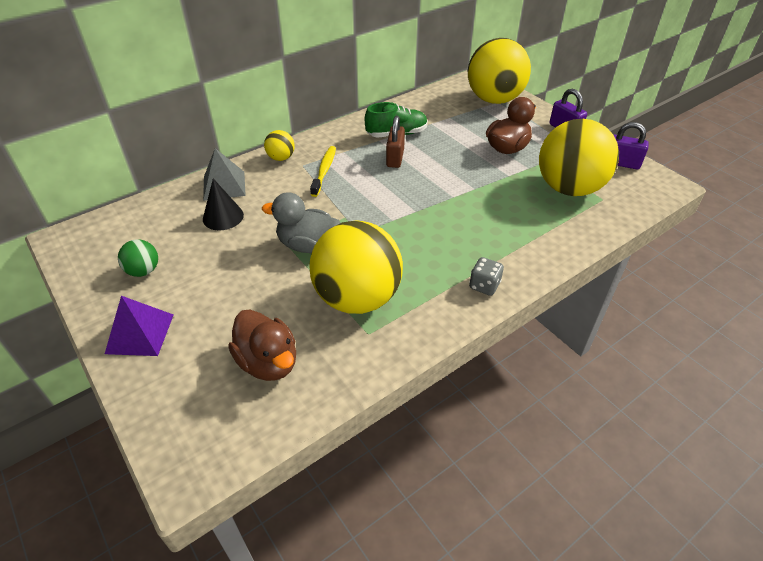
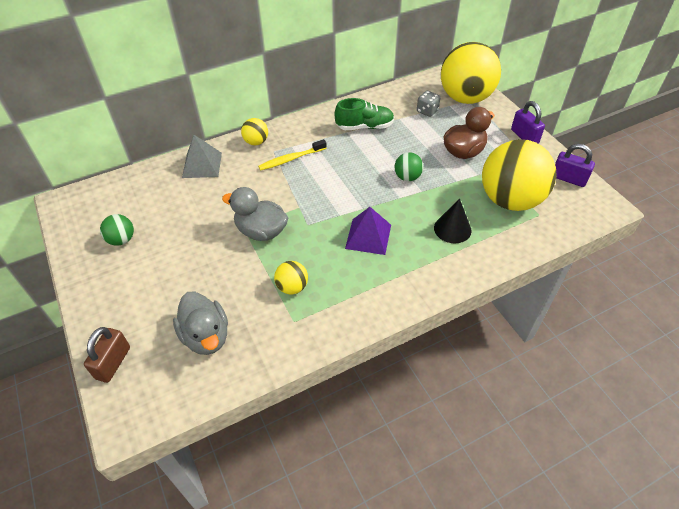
camera: 10 degrees right, 5 degrees up
(140, 333) = (109, 296): purple pyramid -> purple pyramid (368, 236)
(223, 217) = (195, 195): black cone -> black cone (452, 229)
(268, 362) = (206, 336): brown duck -> grey duck
(324, 171) = (291, 159): yellow toothbrush -> yellow toothbrush turned 135 degrees counterclockwise
(357, 298) = (292, 287): yellow ball -> yellow ball, size x0.43
(395, 158) = (357, 152): brown padlock -> brown padlock (113, 363)
(455, 177) = (407, 177): none -> green ball
(484, 285) = (405, 289): grey dice -> grey dice (427, 111)

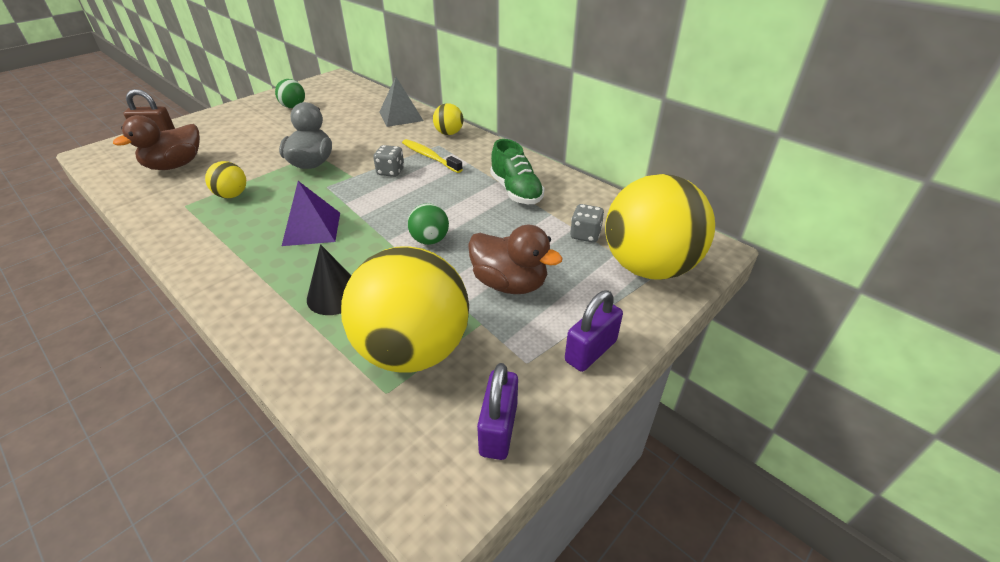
camera: 70 degrees right, 10 degrees down
(206, 336) = (175, 165): grey duck -> brown duck
(303, 184) = (390, 172): none -> grey dice

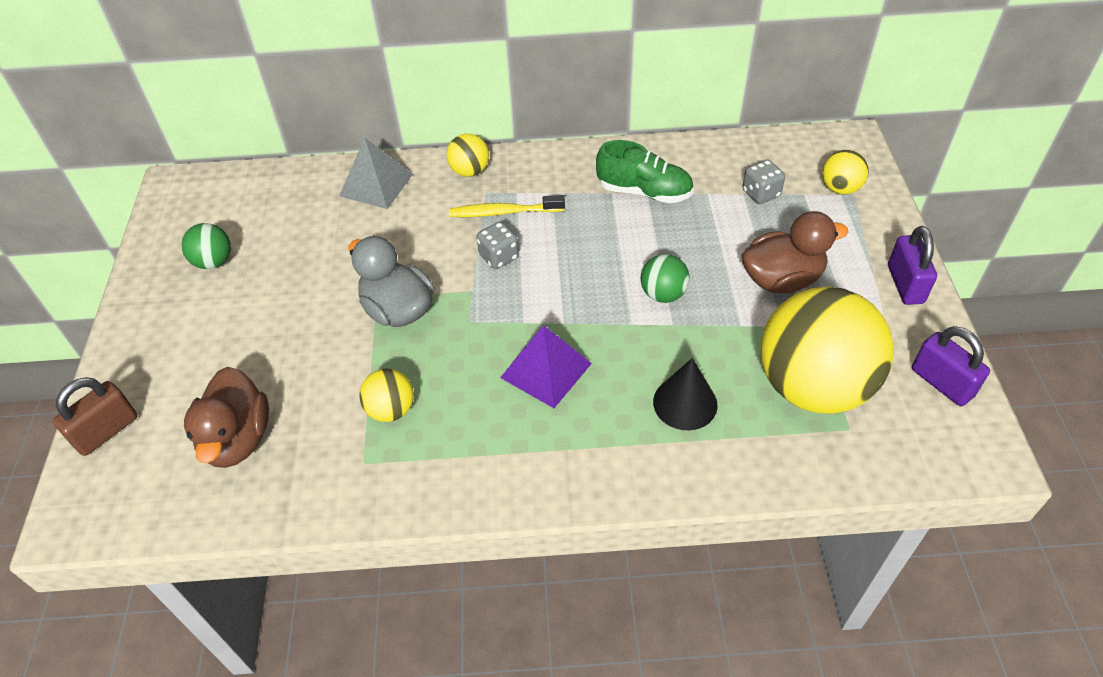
camera: 45 degrees left, 10 degrees up
(648, 267) = (840, 188): yellow ball -> yellow ball, size x0.43

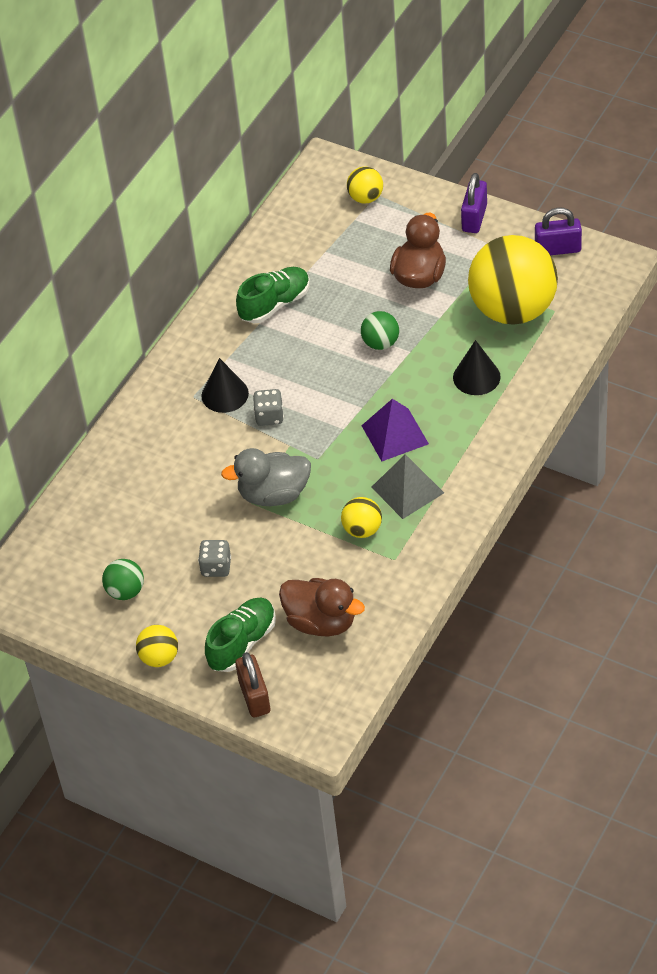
camera: 55 degrees left, 0 degrees up
(180, 383) = (242, 643): none -> green shoe
(376, 185) = (123, 460): grey pyramid -> grey pyramid (407, 490)
(470, 171) = (159, 396): yellow ball -> yellow ball (159, 657)
(504, 212) = (225, 394): yellow toothbrush -> black cone
(761, 194) = (333, 242): grey dice -> grey dice (216, 567)
(905, 284) = (474, 218): purple padlock -> purple padlock turned 75 degrees clockwise

